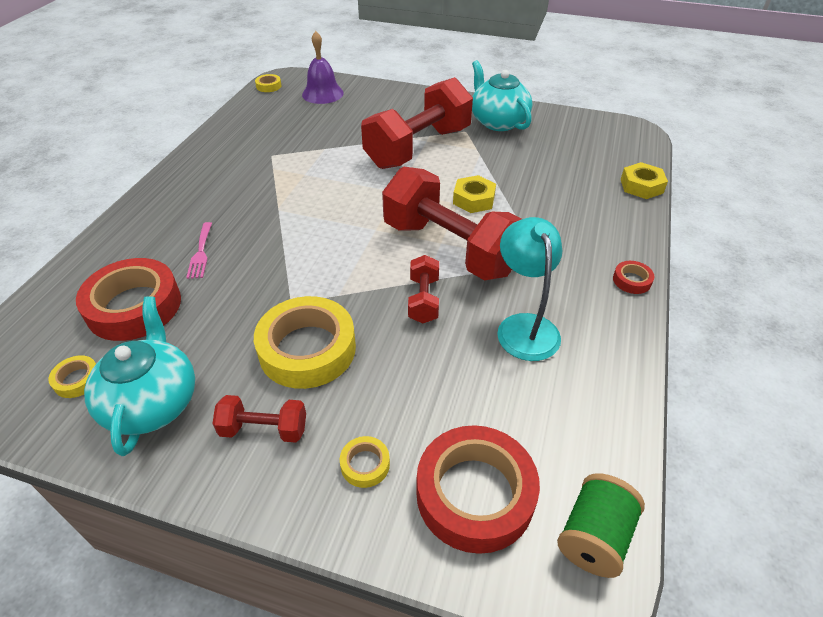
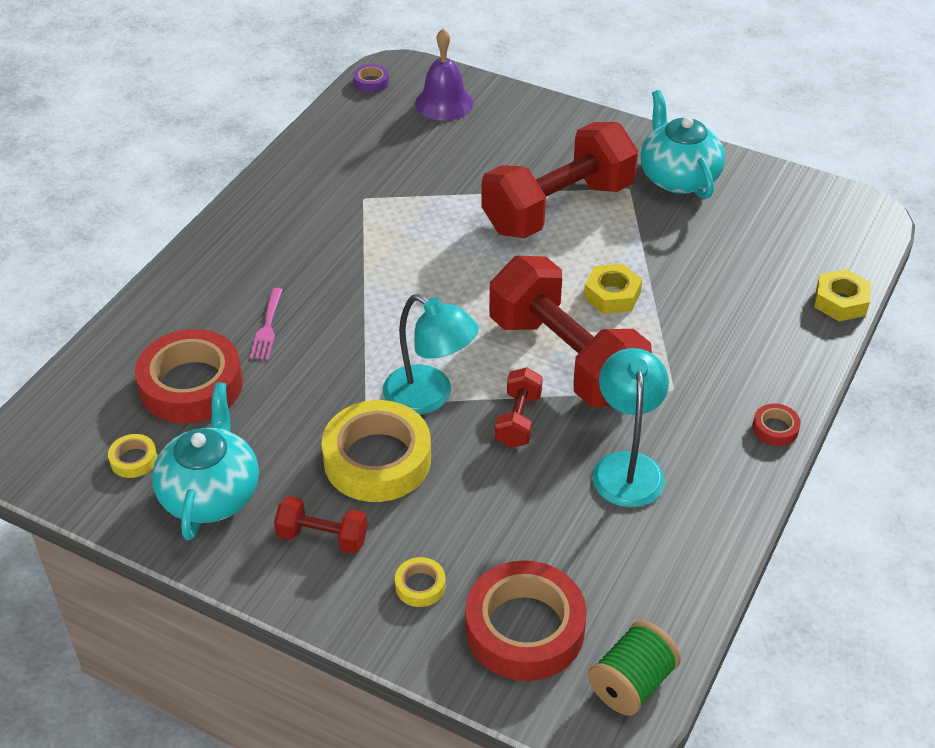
camera: 10 degrees right, 0 degrees up
(268, 86) = (371, 82): yellow tape -> purple tape
(345, 290) = (429, 397): none -> turquoise lamp

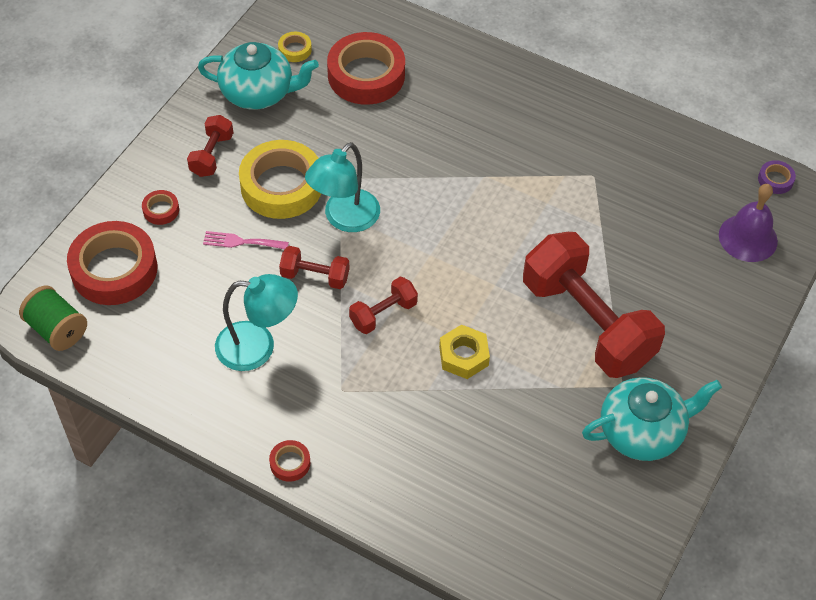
camera: 90 degrees right, 10 degrees up
(267, 328) = (427, 116): pink fork -> pink fork (241, 242)
(420, 586) = (161, 210): yellow tape -> red tape
(565, 358) = (383, 314): red dumbbell -> red dumbbell, size x0.45
(840, 301) = (453, 551): yellow nut -> none

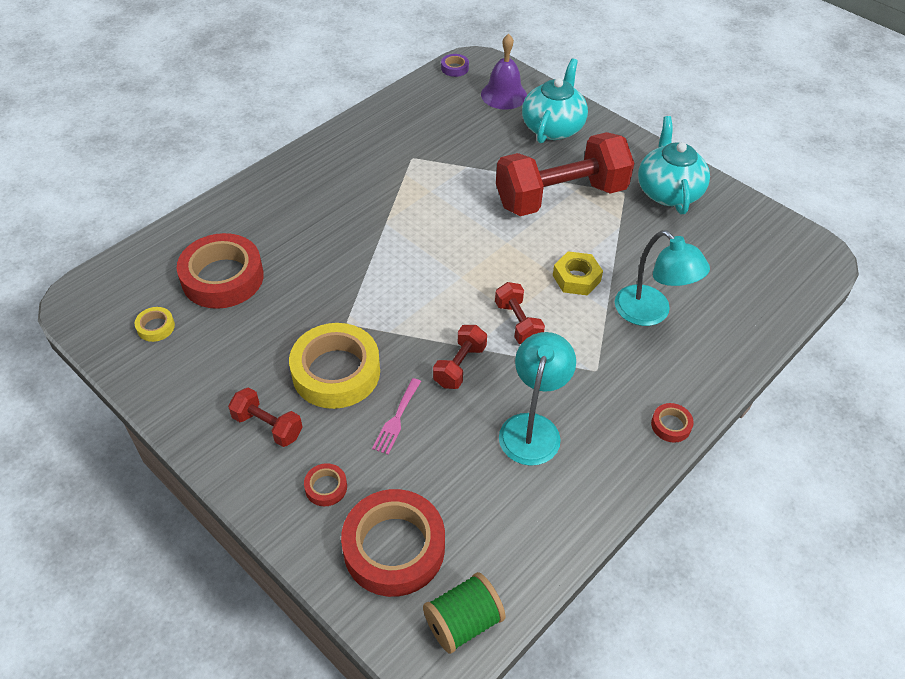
camera: 75 degrees left, 5 degrees down
(258, 93) = (199, 369): turquoise teapot -> turquoise teapot (553, 127)
(344, 219) = (397, 330): turquoise lamp -> turquoise lamp (650, 313)

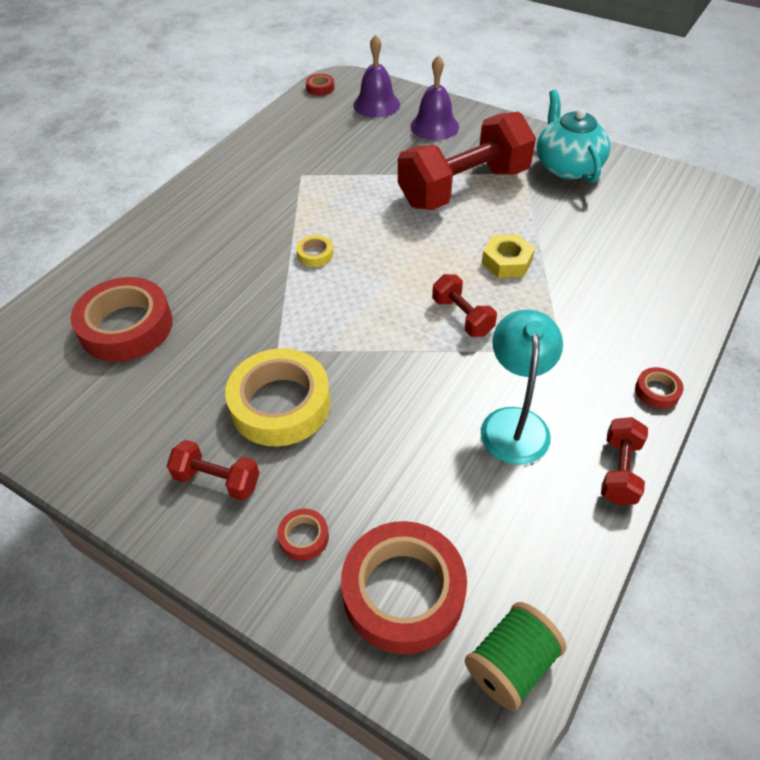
camera: 10 degrees left, 0 degrees up
(156, 327) = (60, 394): yellow tape -> yellow tape (315, 254)
(396, 419) = (363, 443): pink fork -> none
(454, 68) = (320, 88): purple tape -> red tape
(459, 366) = (414, 372): red dumbbell -> red dumbbell (619, 471)
(553, 127) = (434, 126): turquoise teapot -> purple bell
(650, 313) = (593, 282): turquoise lamp -> none

